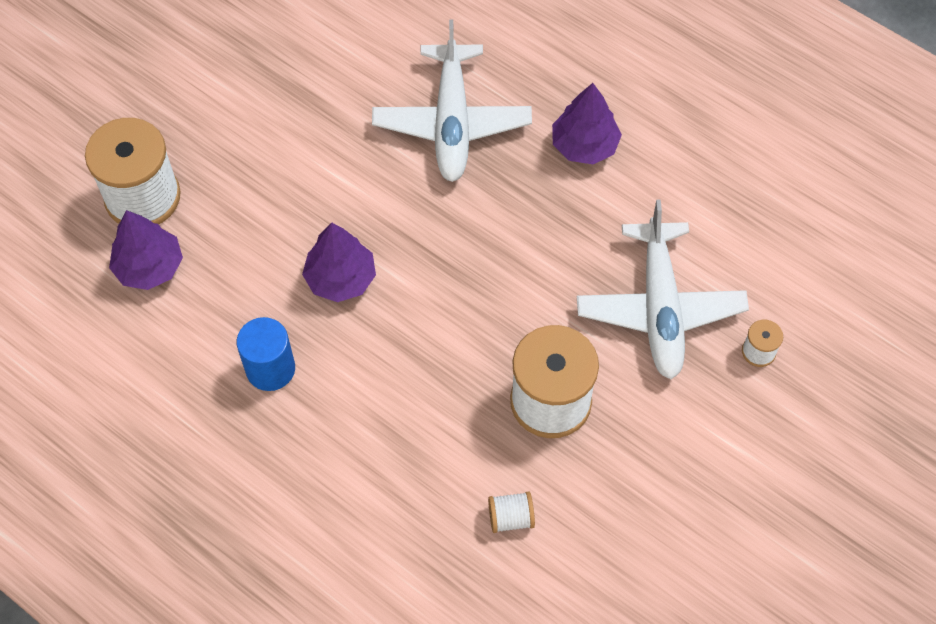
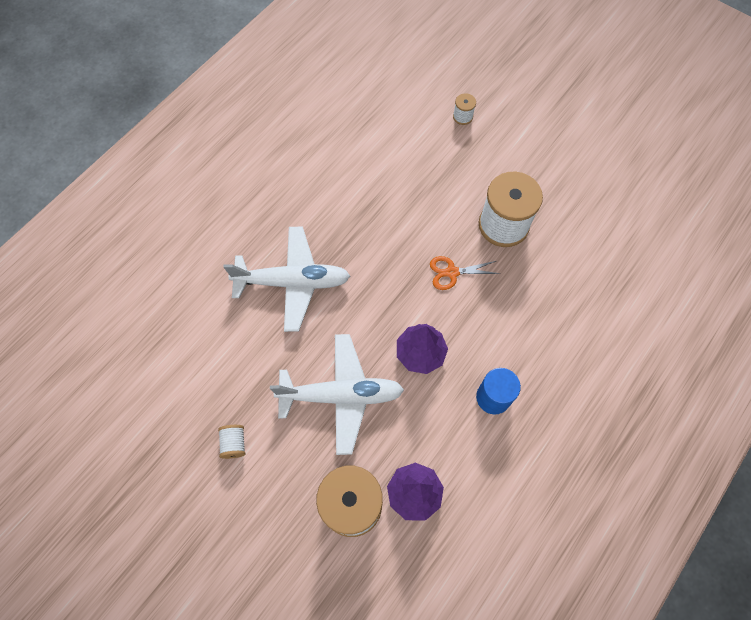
camera: 90 degrees left, 5 degrees up
(467, 323) = (452, 272): none -> orange scissors
(510, 518) = (582, 248): white spool -> white spool (234, 443)
(584, 145) = (315, 201): purple tree -> none
(660, 308) = (436, 164): white plane -> white plane (341, 395)

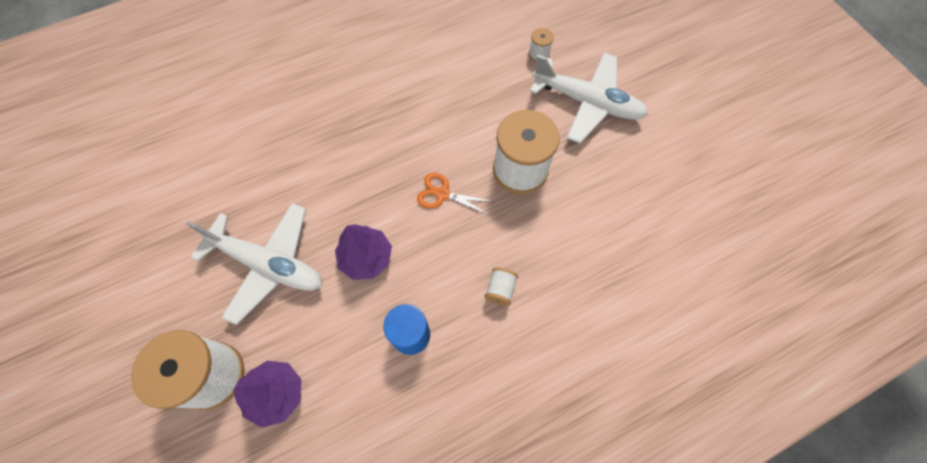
camera: 25 degrees right, 0 degrees up
(234, 443) = (148, 264): white spool -> white spool (500, 290)
(293, 282) = (291, 141): white plane -> white plane (587, 102)

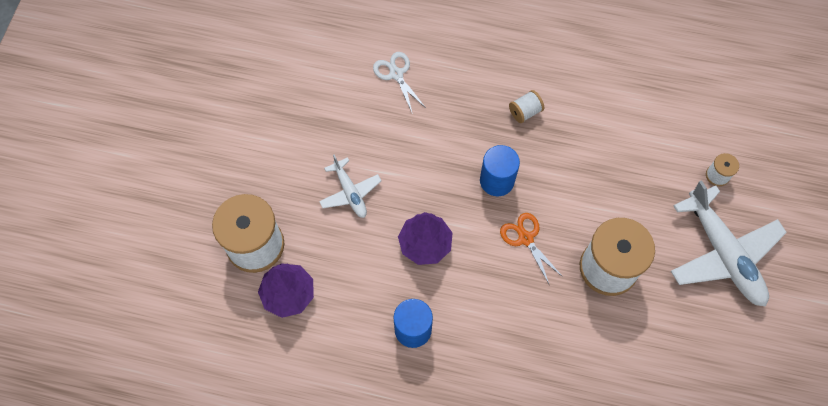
camera: 40 degrees right, 0 degrees up
(238, 144) = (396, 74): none -> white scissors
(269, 264) = (350, 192): white plane -> white plane, size x0.53
(385, 167) = (497, 180): none -> blue cylinder
(500, 290) = (508, 351): white spool -> white spool (525, 112)

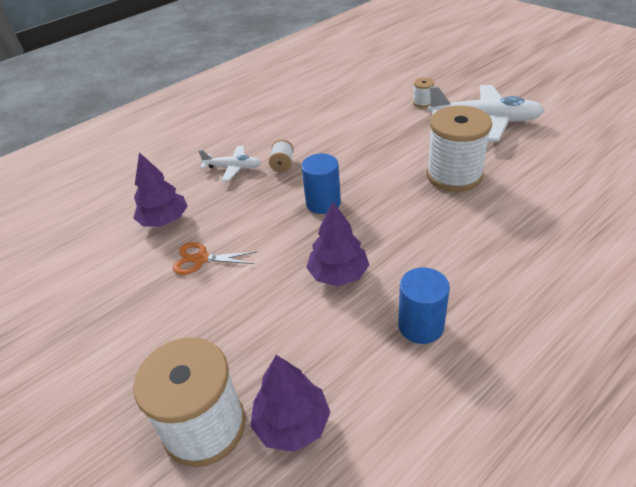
camera: 50 degrees left, 25 degrees down
(350, 192) = (234, 305): white plane -> white plane (233, 168)
(396, 74) = (164, 220): white scissors -> purple tree
(525, 238) = (390, 208): orange scissors -> orange scissors (201, 259)

